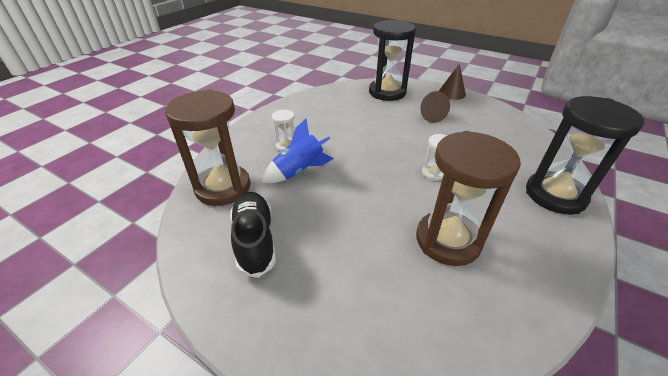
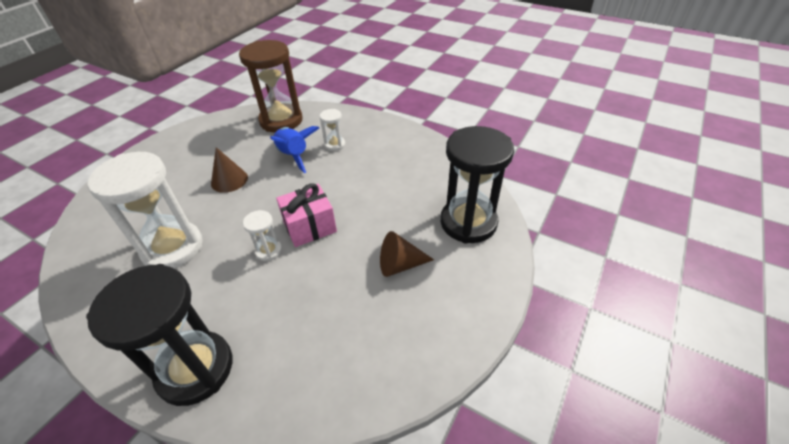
camera: 90 degrees right, 5 degrees up
(255, 240) = (219, 143): black shoe -> none
(401, 154) = (310, 226): none -> pink gift
(447, 240) = (173, 248): brown hourglass -> white hourglass
(451, 93) = (482, 307): brown cone -> brown cone (229, 180)

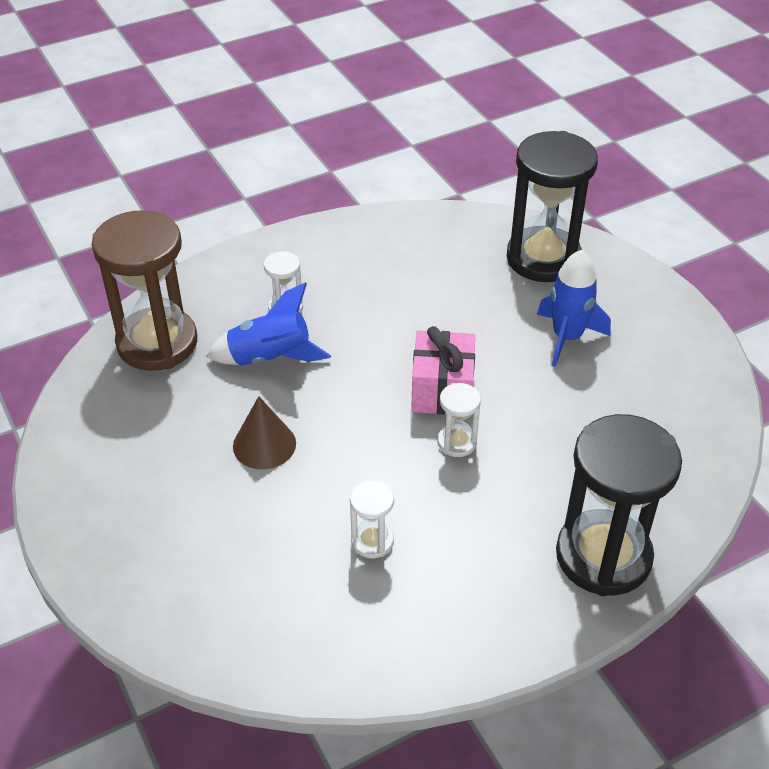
camera: 60 degrees left, 0 degrees up
(173, 248) = (372, 541): white hourglass -> white hourglass, size x0.45
(400, 265) = (567, 337): brown cone -> blue rocket

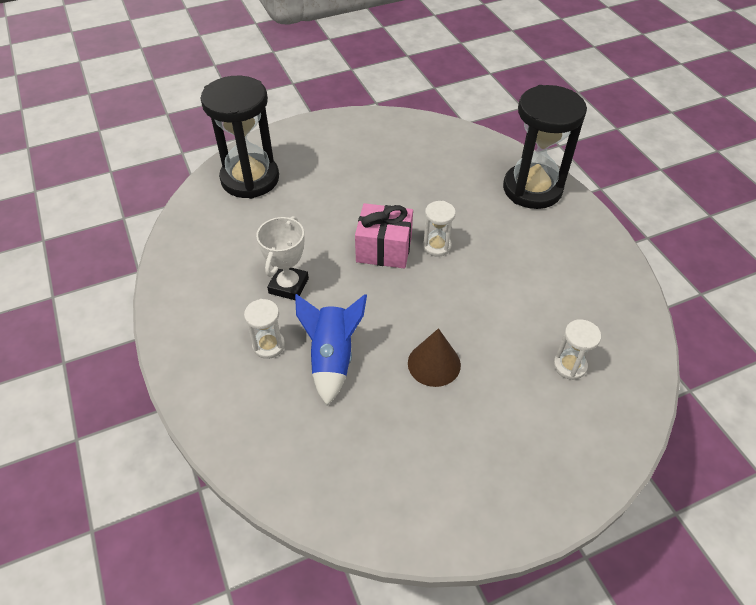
camera: 85 degrees left, 5 degrees up
(157, 343) = (296, 452): brown hourglass -> none
(370, 313) = (288, 286): none -> white trophy
(372, 541) = (528, 299): white hourglass -> white hourglass (569, 366)
(567, 337) = (339, 178): blue rocket -> none

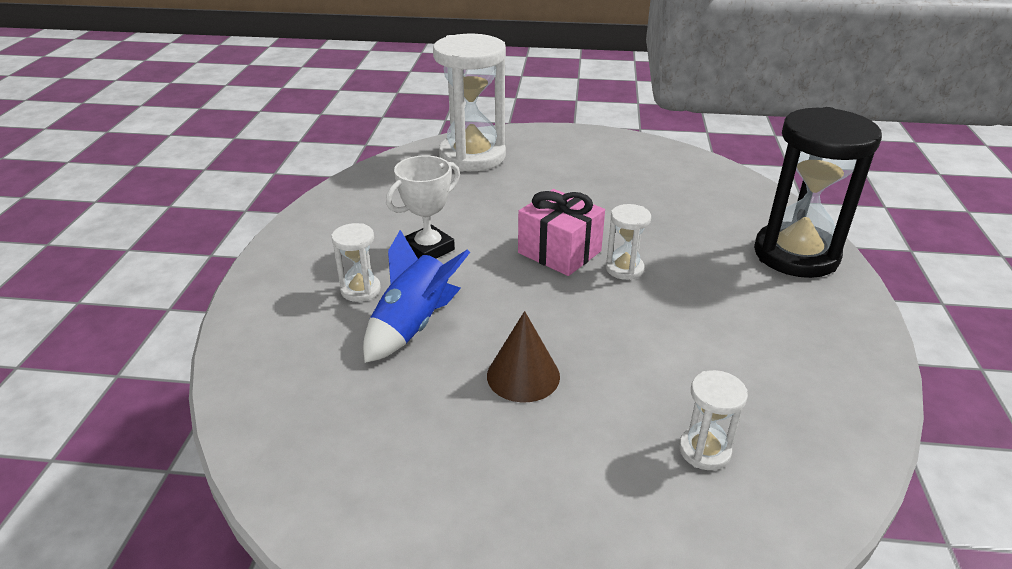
camera: 30 degrees right, 15 degrees down
(250, 179) = (472, 156): black hourglass -> white hourglass

